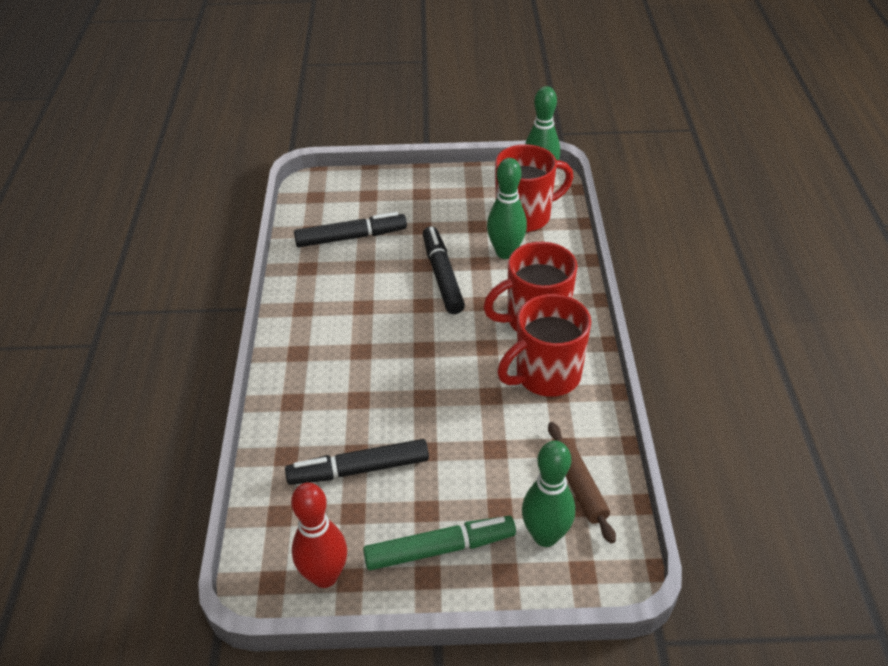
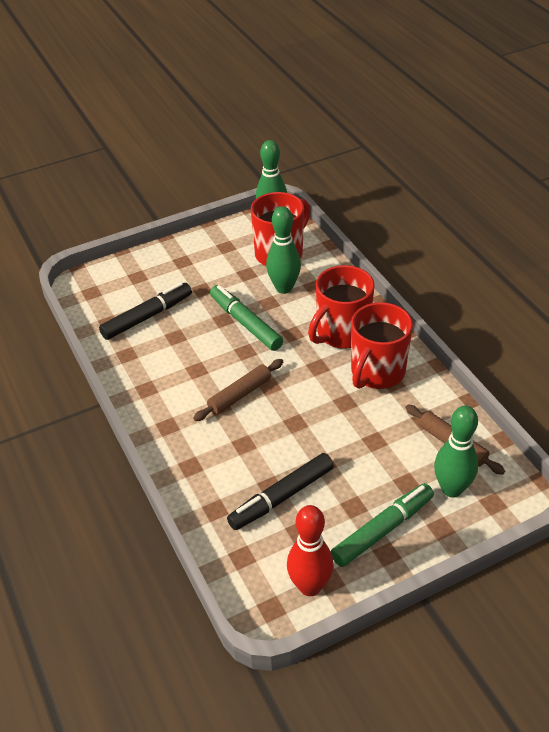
camera: 25 degrees left, 0 degrees up
(387, 347) = (239, 395): none -> brown rolling pin
(442, 276) = (245, 323): black marker -> green marker

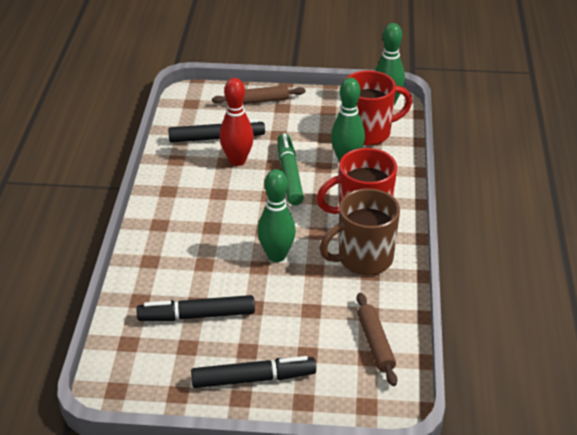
camera: 30 degrees right, 5 degrees down
(239, 395) = (234, 226): brown rolling pin -> brown rolling pin (258, 101)
(310, 586) = (158, 390): red bowling pin -> red bowling pin (237, 160)
(377, 372) = (363, 259): red mug -> brown mug
(382, 530) = (253, 379): green marker -> black marker
(451, 489) = (341, 377): green bowling pin -> green bowling pin (276, 255)

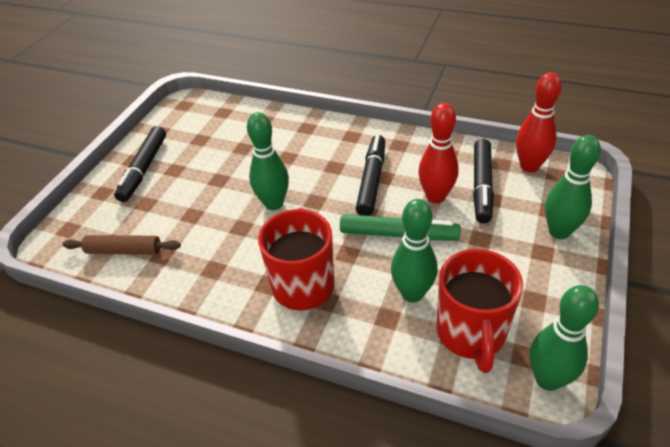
camera: 110 degrees right, 5 degrees up
(184, 116) = (529, 166): none -> red bowling pin
(197, 316) = (228, 147): black marker -> black marker (372, 180)
(258, 101) = (559, 231): brown rolling pin -> green bowling pin
(363, 259) = (235, 268): brown mug -> none

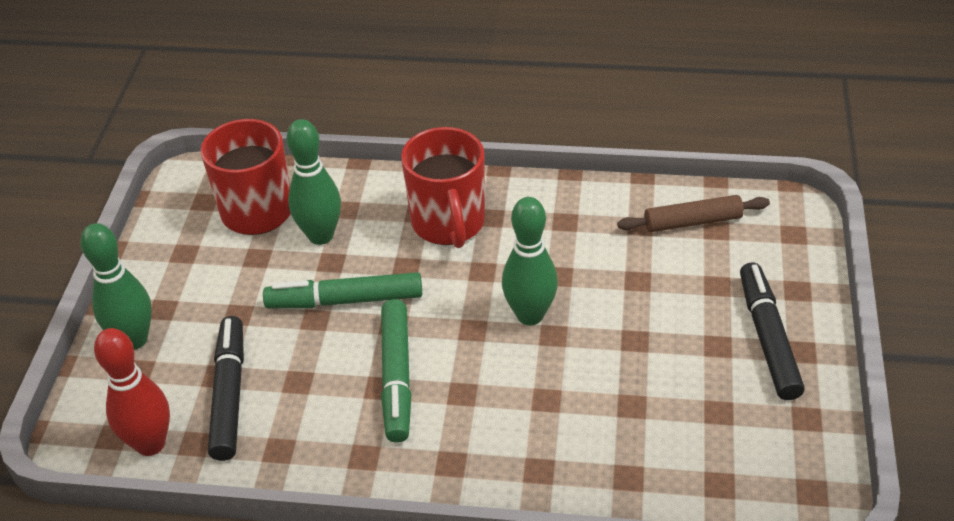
camera: 165 degrees right, 0 degrees up
(372, 180) = (396, 377): black marker -> green marker
(436, 197) = (297, 365): red bowling pin -> none
(547, 379) = (186, 186): green bowling pin -> none

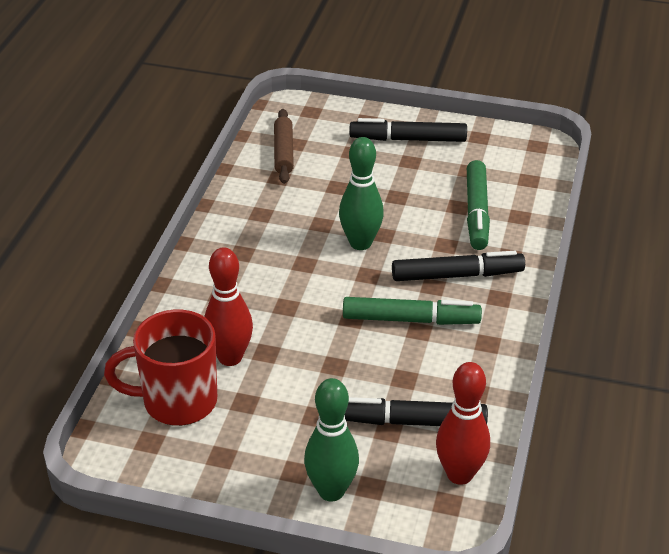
camera: 85 degrees left, 5 degrees down
(321, 235) = (230, 357): green bowling pin -> red bowling pin
(345, 300) = (317, 345): green marker -> green marker (476, 212)
(448, 224) = (242, 277): red mug -> none
(486, 415) = (457, 275): none -> black marker

